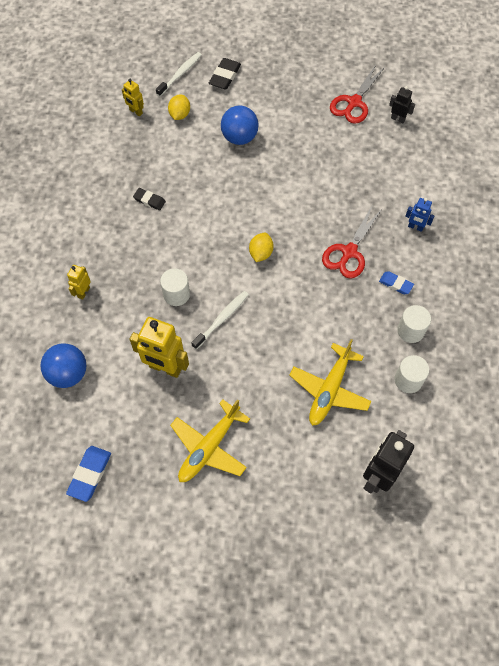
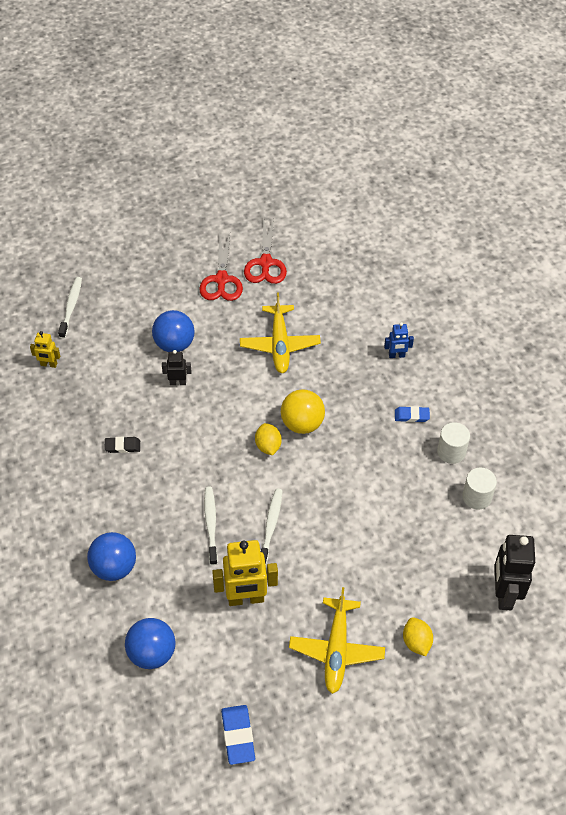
camera: 30 degrees left, 10 degrees down
(83, 292) = (114, 567): yellow robot -> blue ball
(176, 294) = (211, 524): white cylinder -> white toothbrush
(180, 115) = (97, 348): yellow lemon -> yellow lemon (416, 642)
(225, 76) = (119, 290): black eraser -> none
(300, 248) = (302, 424): none -> yellow ball
(329, 390) = (413, 541): yellow plane -> yellow plane (279, 345)
(349, 252) = (351, 406): red scissors -> red scissors (221, 280)
(398, 119) = (317, 261): black robot -> black robot (178, 382)

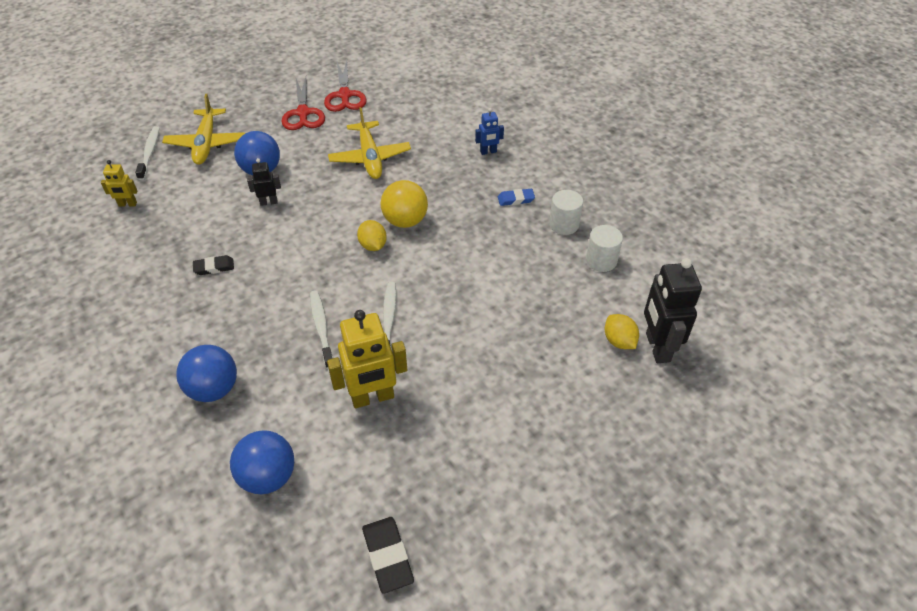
camera: 10 degrees left, 5 degrees down
(238, 736) = (388, 556): blue eraser -> black eraser
(336, 650) = (487, 435): yellow plane -> yellow plane (206, 143)
(416, 642) = (576, 412): yellow lemon -> yellow lemon (619, 341)

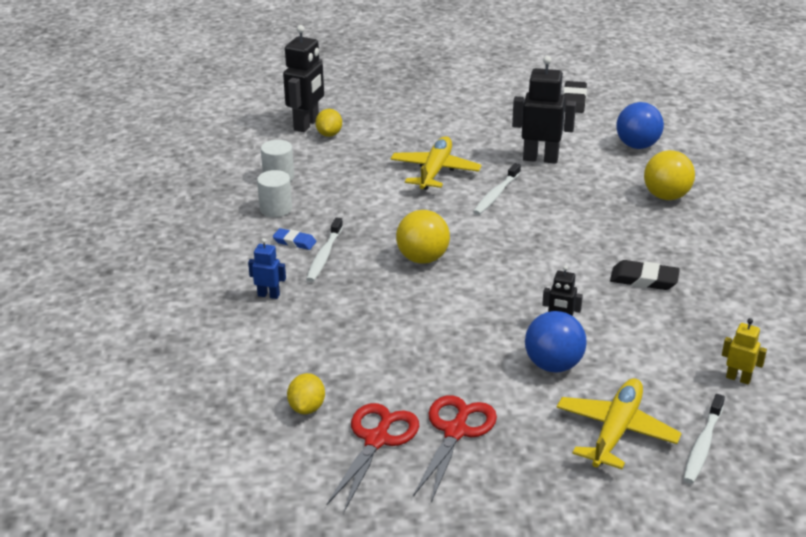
camera: 150 degrees left, 15 degrees down
(214, 267) = (644, 279): black eraser -> black eraser, size x1.52
(214, 389) = (666, 196): blue ball -> yellow ball
(321, 328) = (558, 206): white toothbrush -> white toothbrush (324, 255)
(370, 157) = (409, 335): yellow plane -> yellow plane (435, 171)
(373, 245) = (471, 248): yellow lemon -> yellow lemon (307, 407)
(373, 398) = (540, 158): yellow robot -> black robot

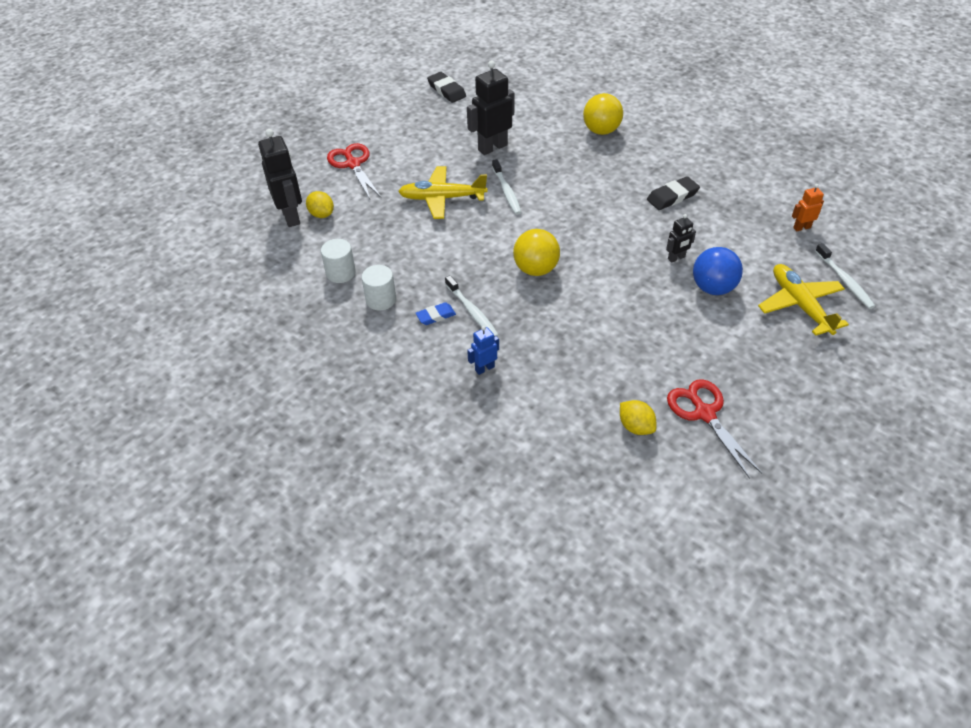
camera: 45 degrees left, 15 degrees up
(435, 171) = (442, 198): yellow plane -> yellow plane turned 60 degrees counterclockwise
(455, 431) = (732, 372): red scissors -> red scissors (353, 164)
(637, 146) = (533, 103): blue ball -> none
(738, 378) = (801, 227): yellow robot -> orange robot

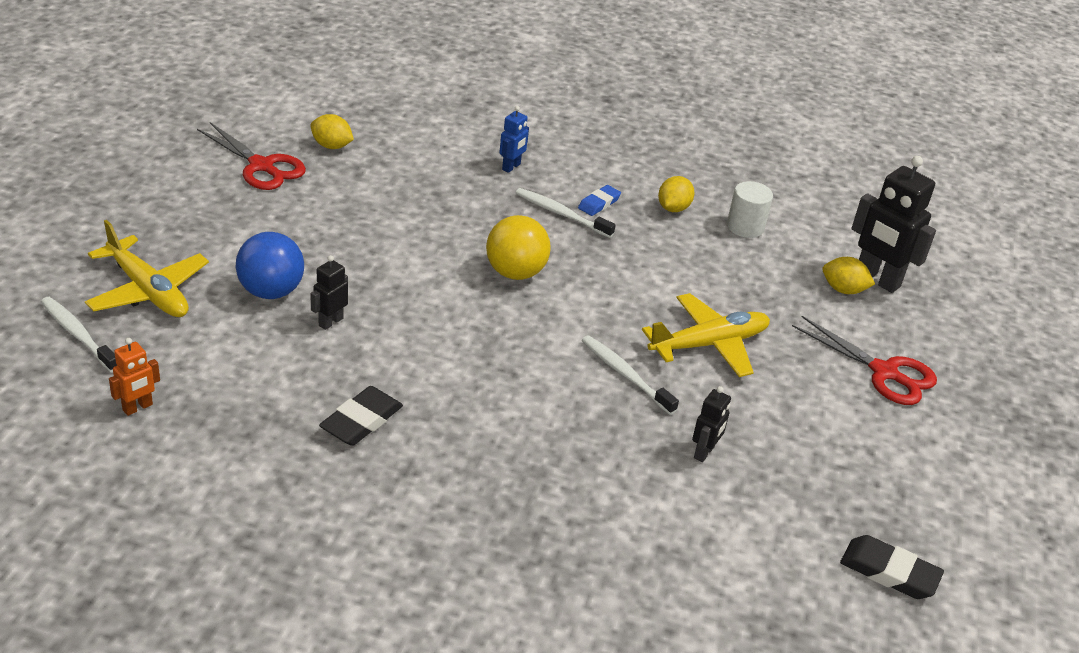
camera: 150 degrees right, 10 degrees down
(381, 300) = (673, 208): white cylinder -> yellow lemon
(492, 147) = (704, 452): black robot -> black robot, size x0.51
(601, 131) = (537, 537): yellow ball -> none

